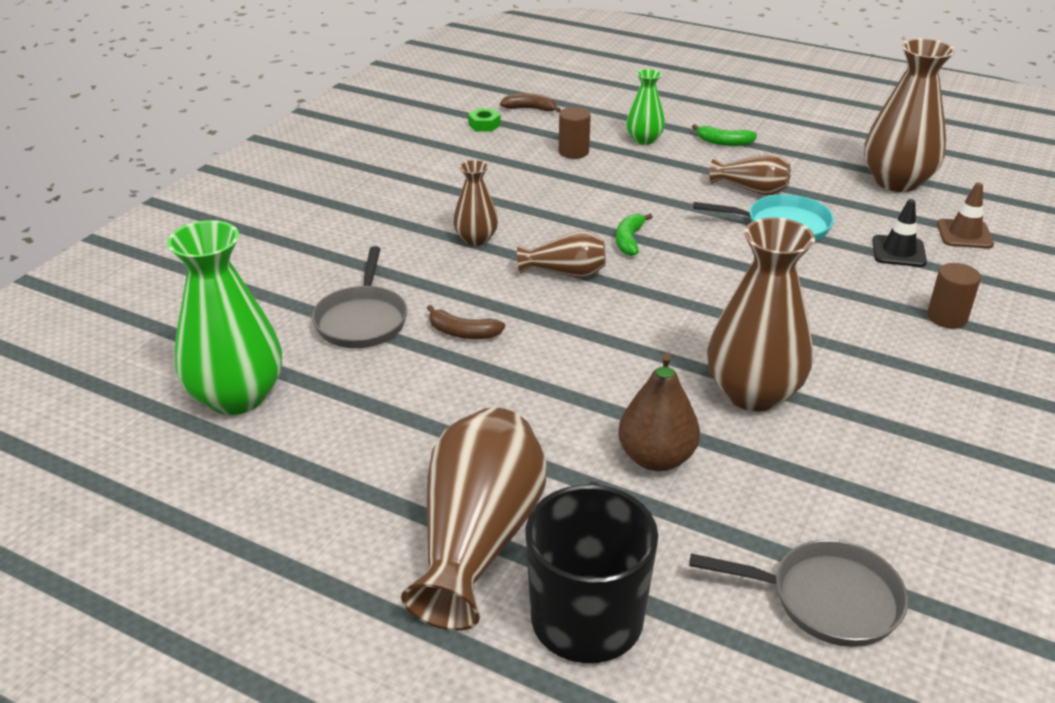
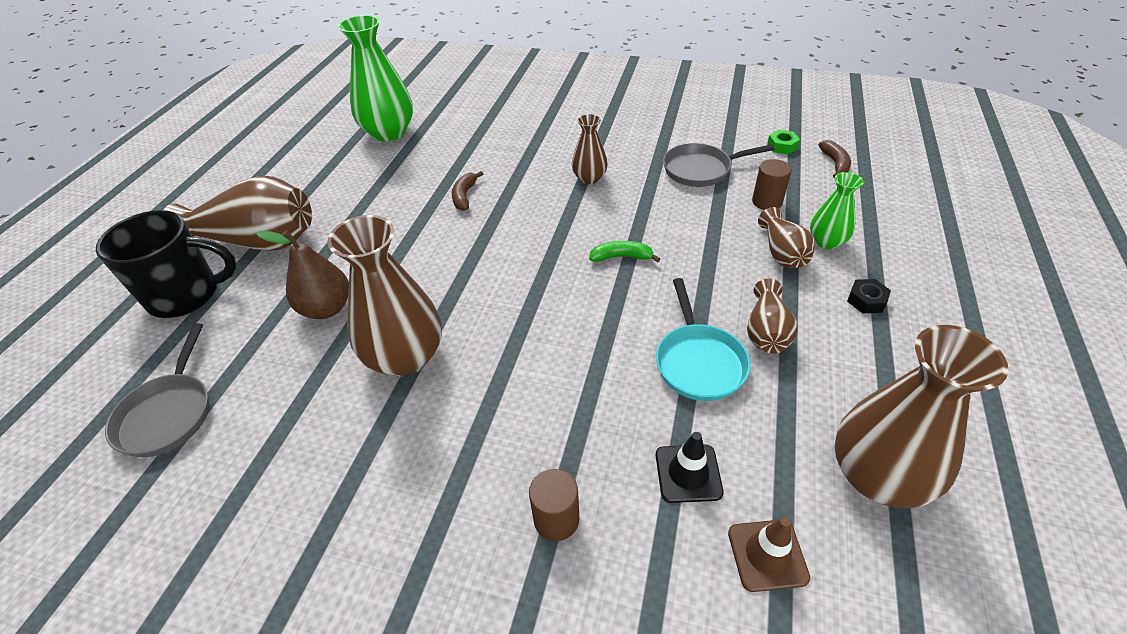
camera: 80 degrees right, 10 degrees up
(362, 320) = (471, 154): grey pan -> grey pan (701, 170)
(565, 273) = (556, 229): brown vase -> brown vase (782, 253)
(724, 142) = (866, 300): green banana -> black nut

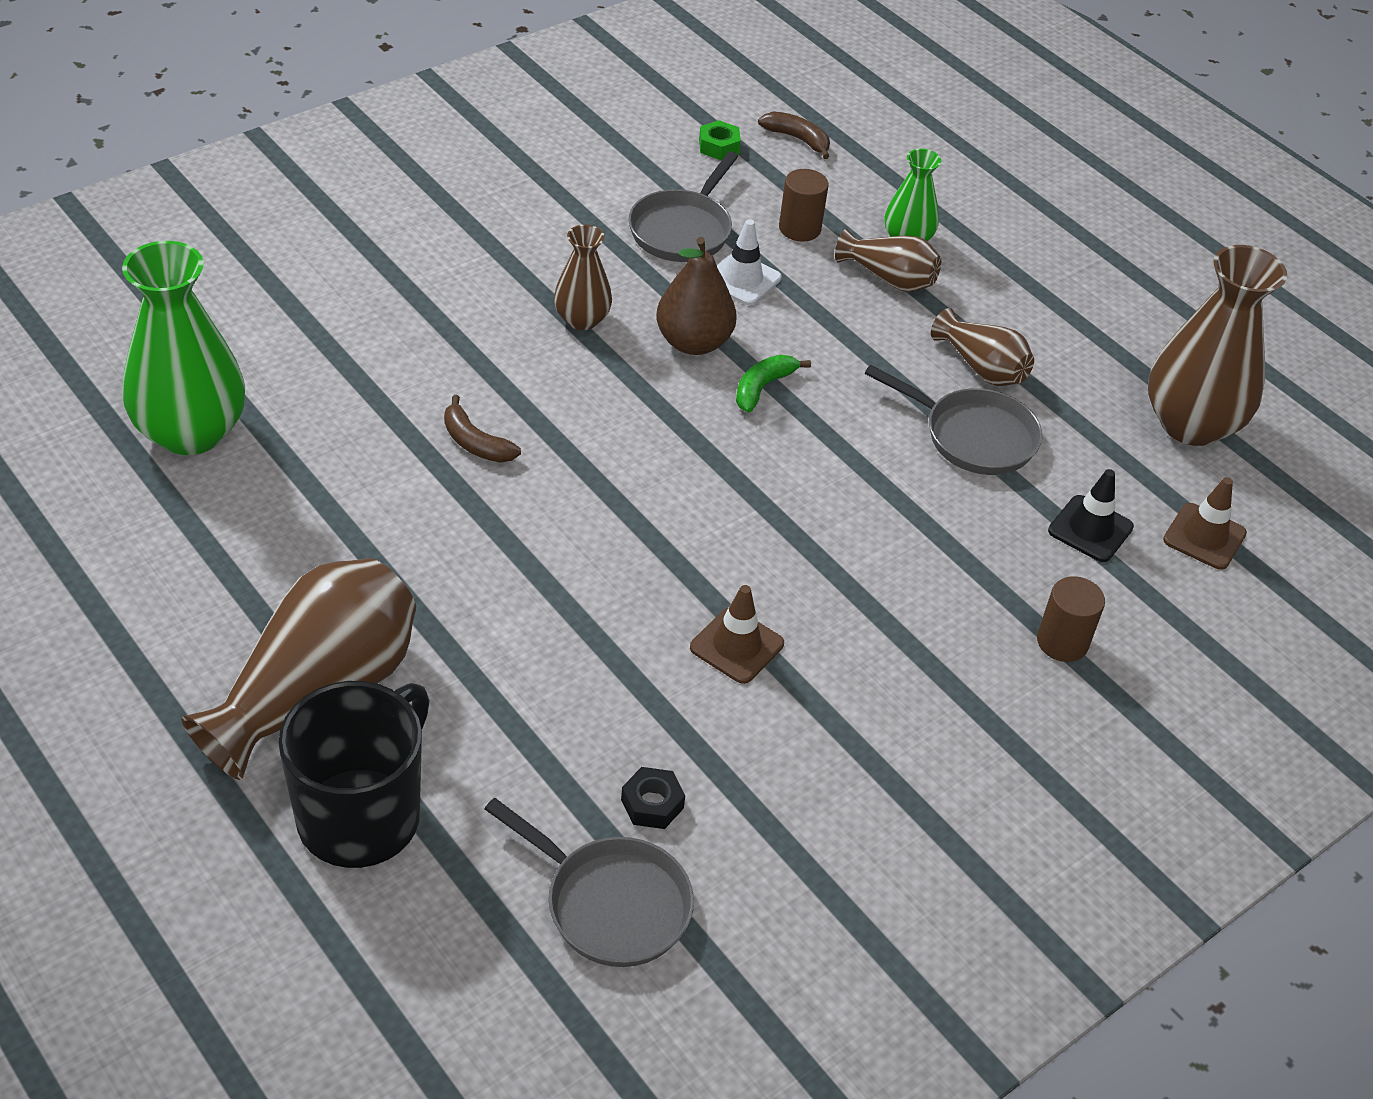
camera: 60 degrees left, 0 degrees up
(326, 308) = (565, 679): brown pear -> brown pear (693, 342)
(405, 357) = (736, 646): brown vase -> brown traffic cone
(695, 206) = (742, 279): none -> white traffic cone
(698, 362) = (973, 436): turquoise pan -> grey pan
(866, 300) = (1010, 280): black nut -> black nut (652, 804)

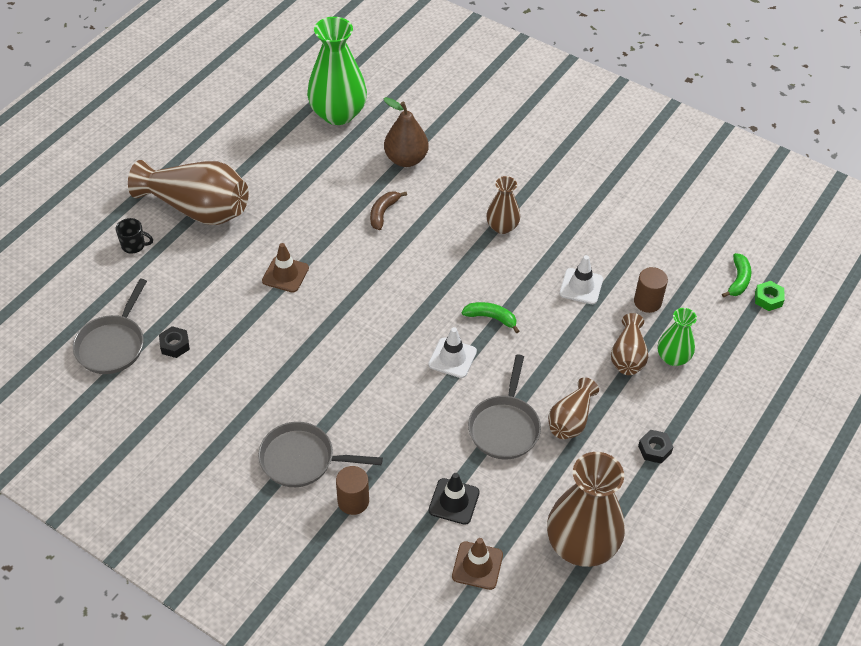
camera: 75 degrees right, 5 degrees up
(361, 816) = (134, 245): black mug -> black mug, size x0.41
(682, 230) = (608, 248): grey pan -> grey pan (302, 459)
(693, 342) = (511, 278): brown pear -> brown pear (406, 159)
(719, 146) = (701, 245): green nut -> green nut (768, 299)
(736, 646) = (288, 353): brown traffic cone -> brown traffic cone (285, 274)
(797, 139) = (738, 280): brown banana -> green banana
(824, 452) = (452, 358): none -> white traffic cone
(1054, 308) = (654, 449): none -> black nut

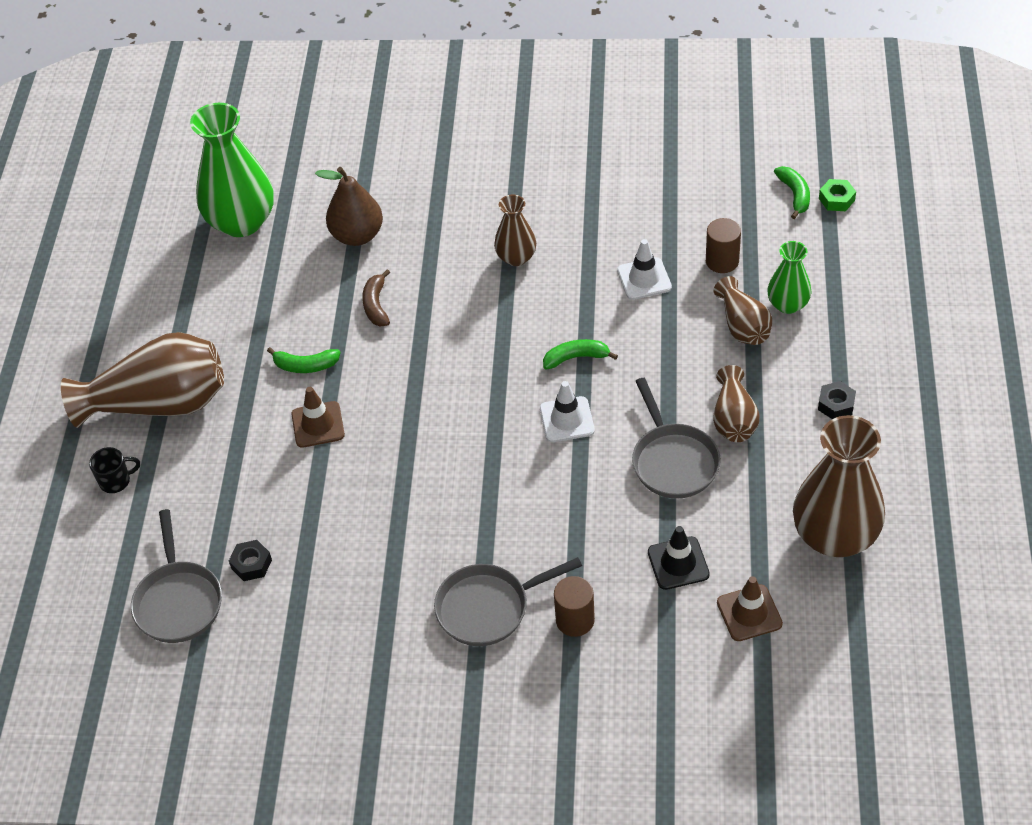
camera: 25 degrees left, 0 degrees up
(307, 230) = (305, 366): none -> green banana

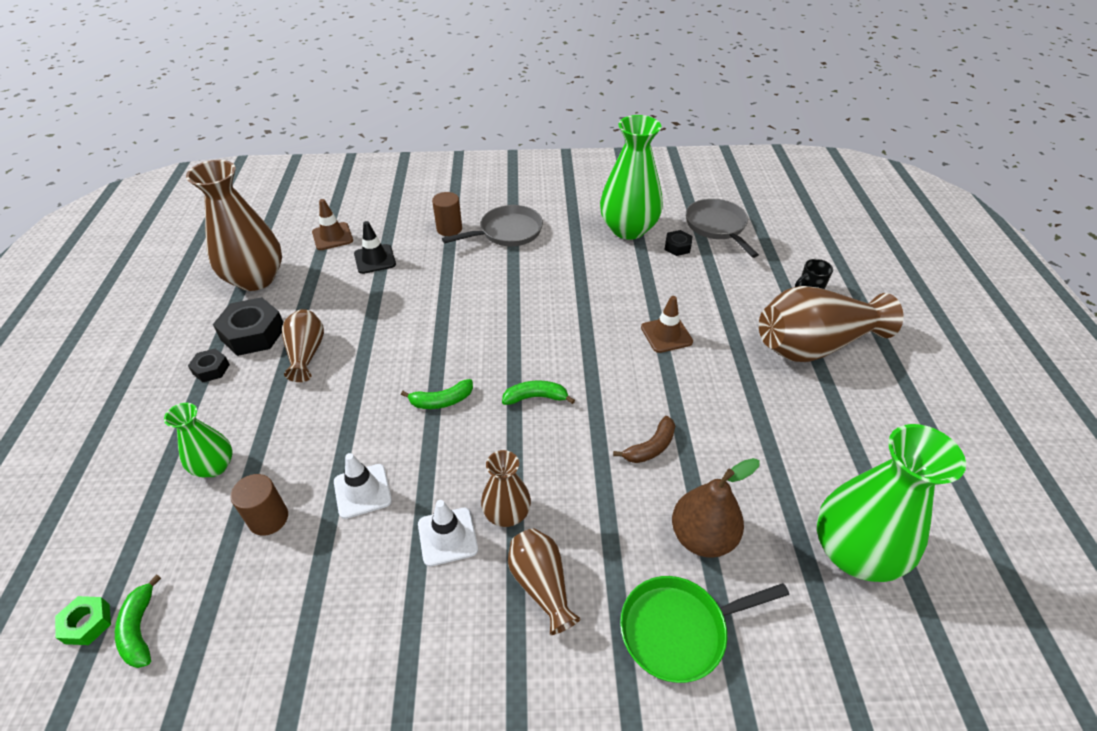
camera: 170 degrees right, 5 degrees down
(305, 366) = (698, 383): green banana -> green banana (535, 397)
(309, 604) = (628, 229): none -> green vase
(376, 305) = (650, 447): brown banana -> brown banana turned 60 degrees clockwise
(397, 182) = (679, 630): none -> green pan
(567, 419) = (452, 347): white traffic cone -> white traffic cone (447, 536)
(673, 461) = (365, 320): grey pan -> none
(743, 326) = (270, 440): brown vase -> brown vase (541, 585)
(805, 449) = (253, 333): none -> black nut

